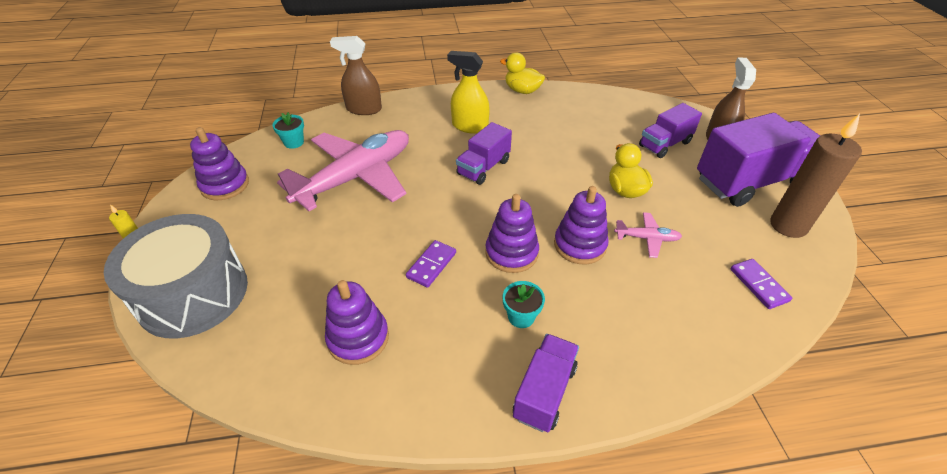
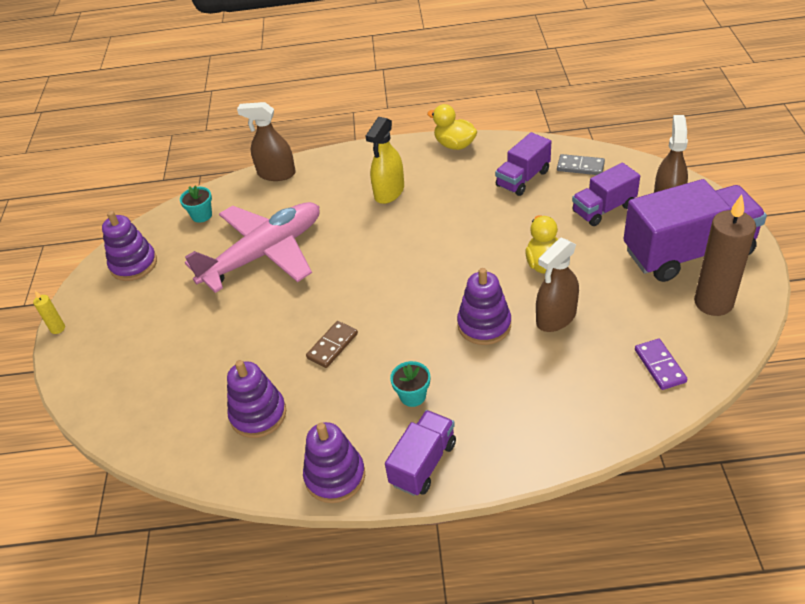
camera: 10 degrees right, 0 degrees up
(193, 294) = (109, 373): grey drum -> none
(431, 265) = (332, 346): purple domino -> brown domino
(469, 126) = (389, 192): yellow spray bottle -> yellow spray bottle turned 90 degrees counterclockwise
(483, 167) = (398, 241): purple truck -> purple truck (523, 179)
(511, 253) = (413, 333): purple stacking toy -> purple stacking toy (335, 476)
(635, 110) = (580, 167): none -> grey domino
(647, 238) = (556, 317): pink plane -> brown spray bottle

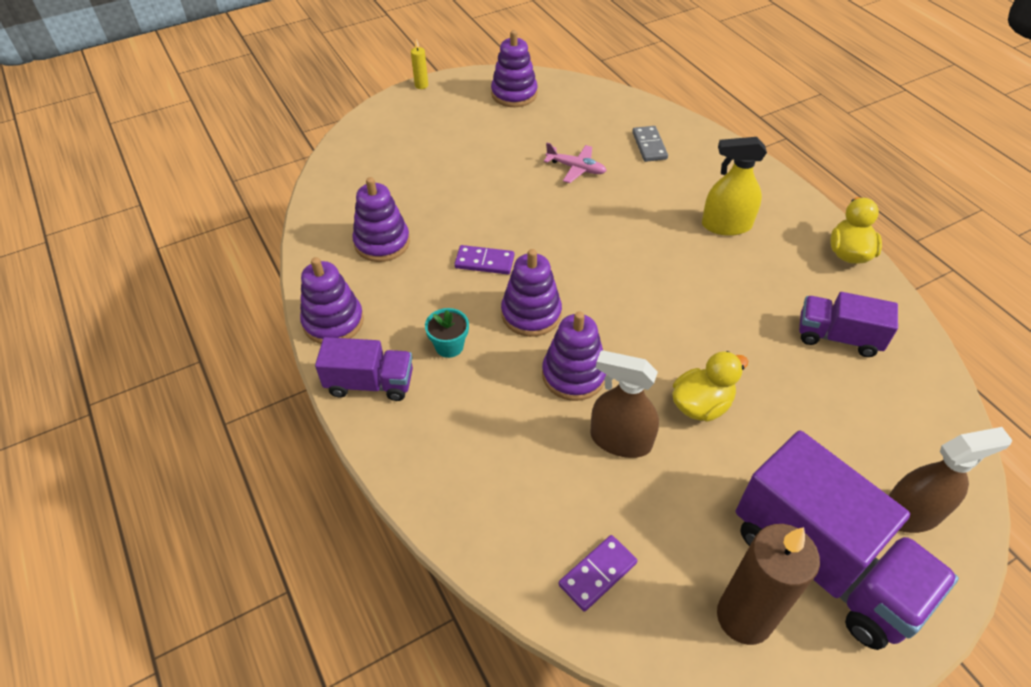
camera: 60 degrees right, 5 degrees up
(202, 215) = (600, 107): turquoise flower pot -> none
(264, 254) = (576, 168): pink plane -> pink plane, size x0.41
(276, 174) = (692, 132): brown spray bottle -> none
(332, 346) = (484, 262): brown domino -> purple domino
(409, 332) = (531, 314): none -> purple stacking toy
(580, 167) = (907, 391): grey domino -> grey domino (649, 146)
(603, 209) = (842, 439): purple truck -> none

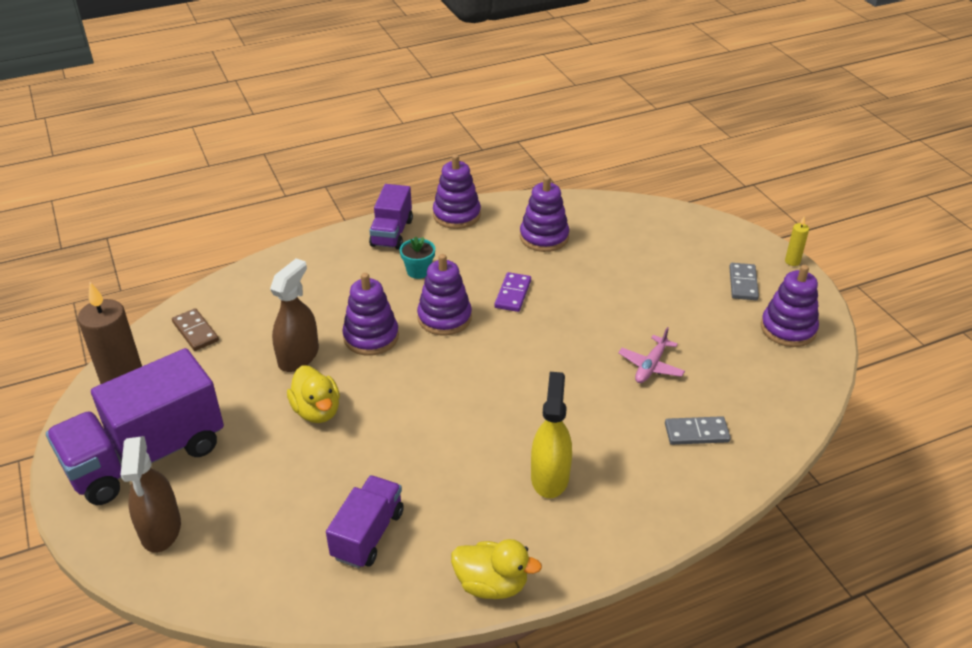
camera: 95 degrees right, 10 degrees down
(455, 113) = (743, 283): none -> grey domino
(597, 574) = (195, 331): purple domino -> brown domino

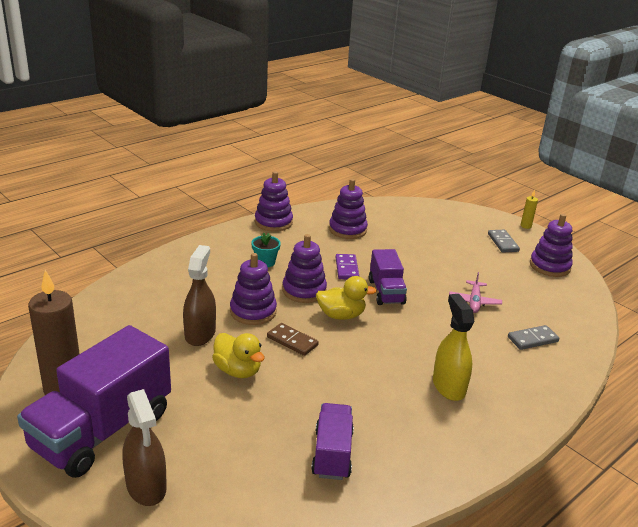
camera: 20 degrees left, 10 degrees down
(195, 331) = (98, 328): brown domino -> brown domino (292, 341)
(392, 233) = (229, 239): purple truck -> purple truck (386, 292)
(491, 584) = (451, 470): yellow duck -> yellow duck (341, 315)

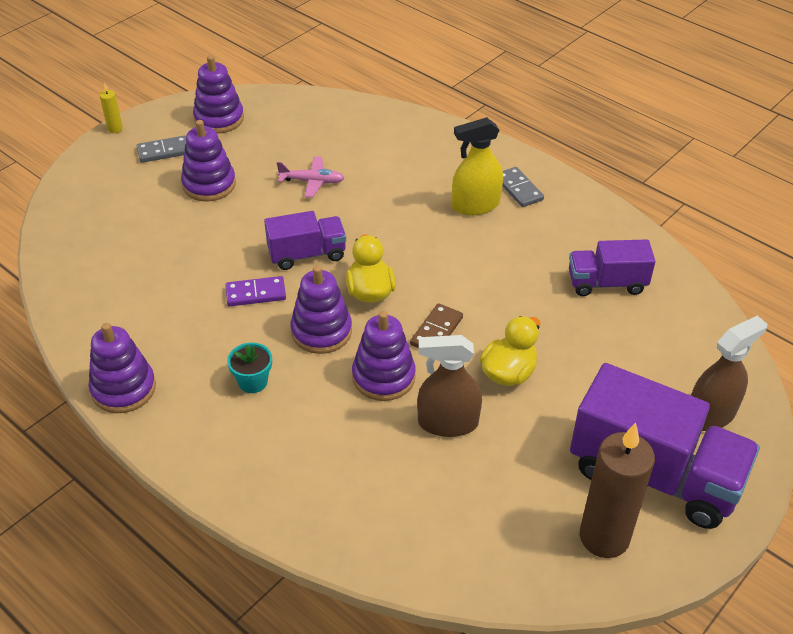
camera: 95 degrees left, 15 degrees up
(347, 230) = (141, 299): purple stacking toy -> purple stacking toy (209, 184)
(532, 339) = (376, 144): grey domino -> grey domino (519, 189)

